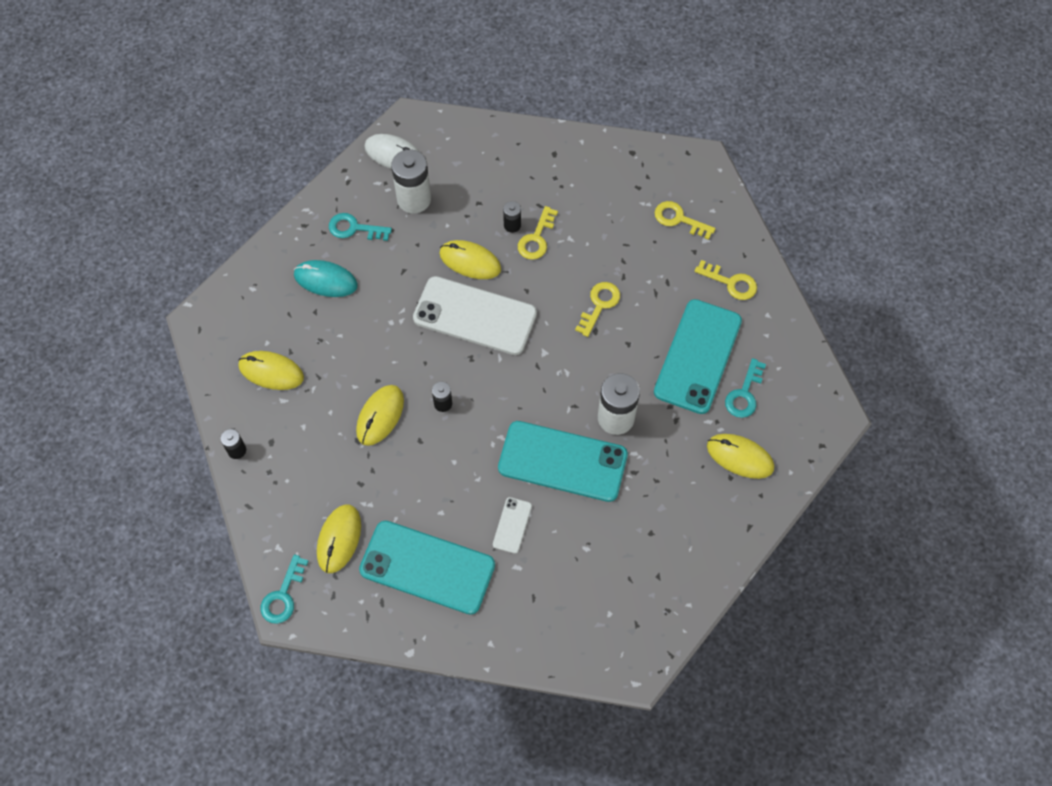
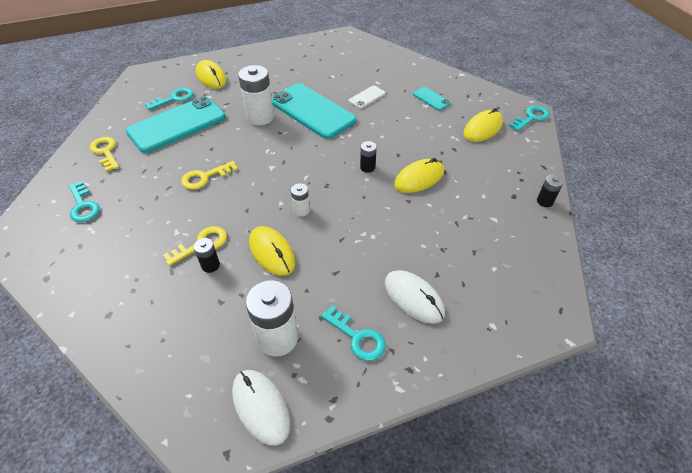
camera: 150 degrees left, 15 degrees down
(271, 371) = (497, 243): yellow mouse -> none
(325, 280) = (413, 298): turquoise mouse -> white mouse
(427, 567) = (431, 99): turquoise phone -> turquoise phone, size x0.44
(475, 316) = (301, 210): white phone -> white battery
(679, 219) = (83, 206): yellow key -> turquoise key

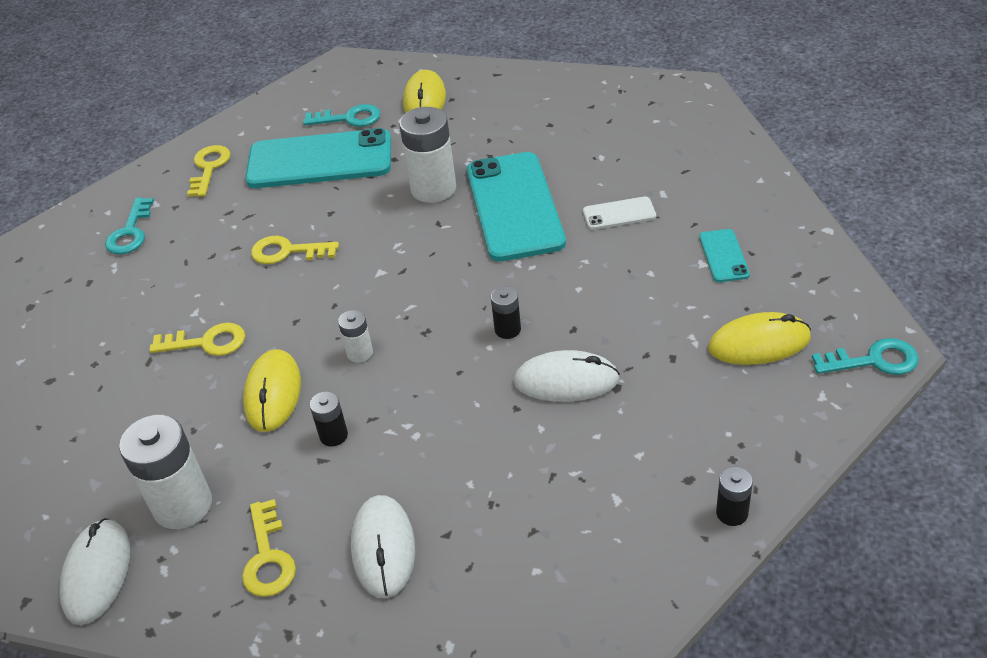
camera: 40 degrees right, 5 degrees down
(210, 265) = (193, 375): black battery -> black battery (333, 435)
(357, 337) = (268, 557): turquoise key -> yellow key
(419, 178) = (566, 381): yellow mouse -> white mouse

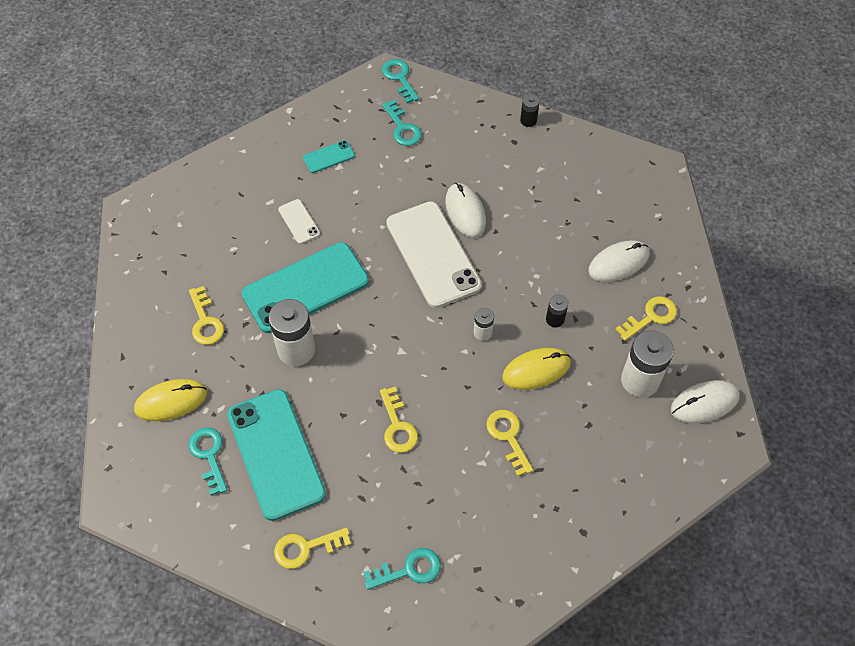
camera: 115 degrees left, 15 degrees up
(507, 329) = (433, 254): black battery -> white phone
(509, 128) = (205, 321): none -> yellow key
(759, 343) = (402, 128): yellow mouse -> turquoise key

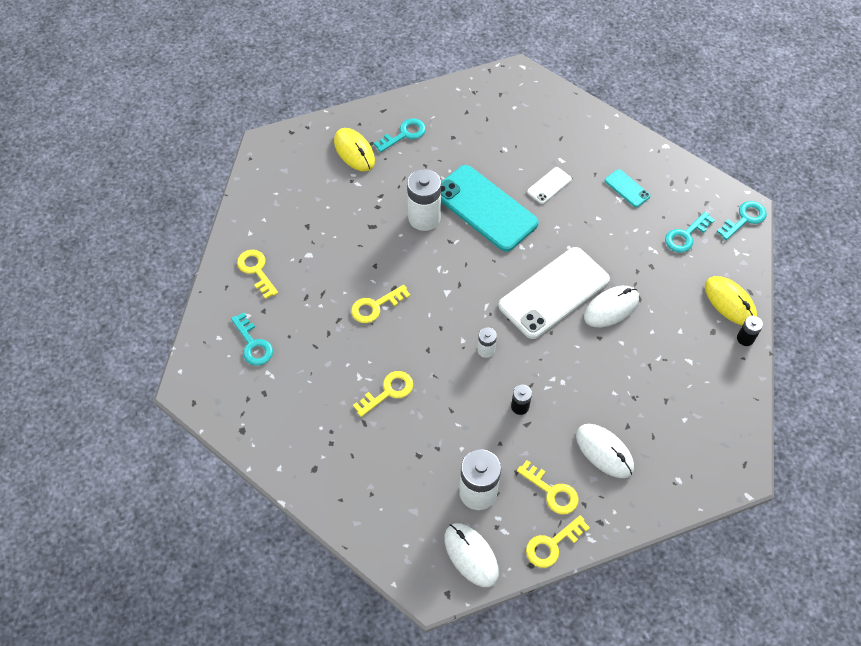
camera: 75 degrees right, 0 degrees up
(205, 321) = (430, 151): yellow key -> yellow key (552, 544)
(209, 455) = (316, 188): turquoise key -> turquoise key (404, 134)
(276, 453) = (329, 230): turquoise phone -> none
(536, 370) = (461, 401): yellow mouse -> yellow mouse (730, 302)

